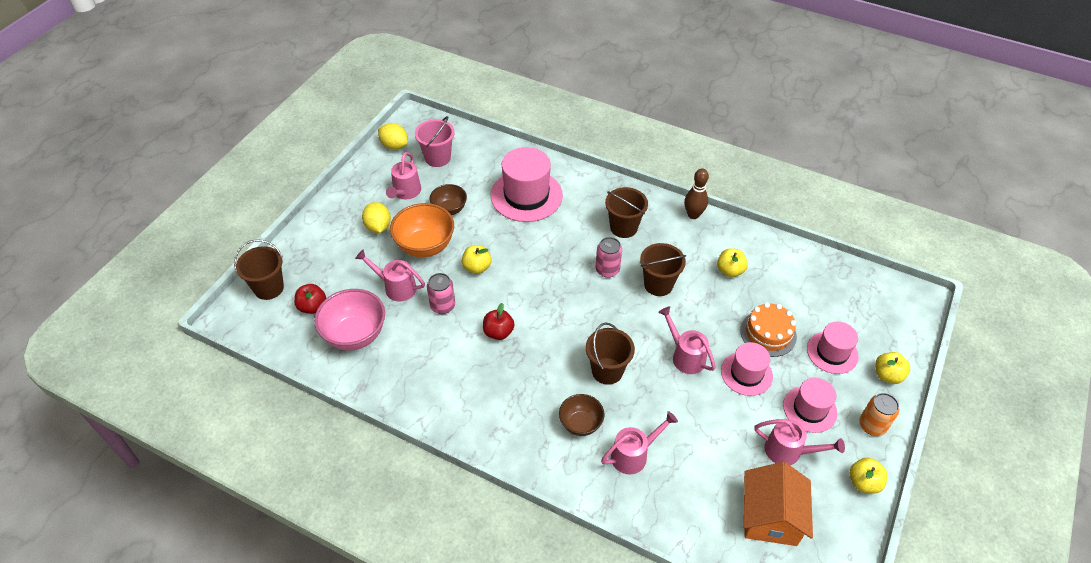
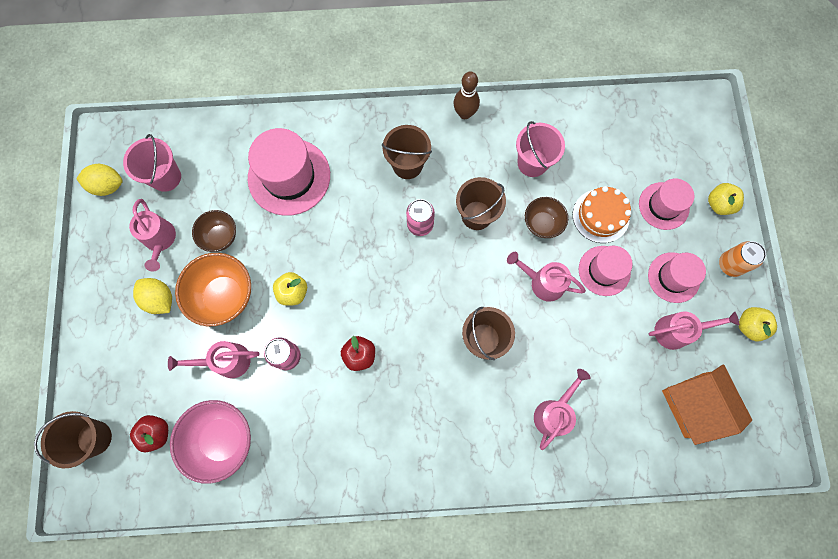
camera: 30 degrees left, 25 degrees up
(580, 424) = (492, 409): brown bowl -> brown bowl (542, 224)
(730, 271) = (532, 163): yellow apple -> pink bucket

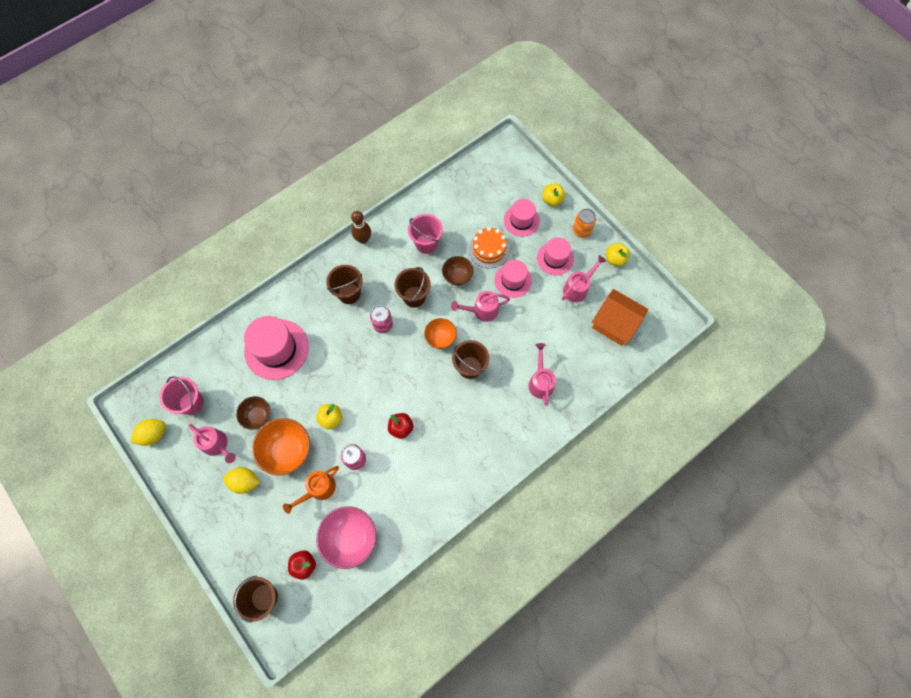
camera: 35 degrees left, 5 degrees down
(226, 361) = (318, 489): pink watering can -> orange watering can
(473, 283) = (440, 338): none -> orange bowl

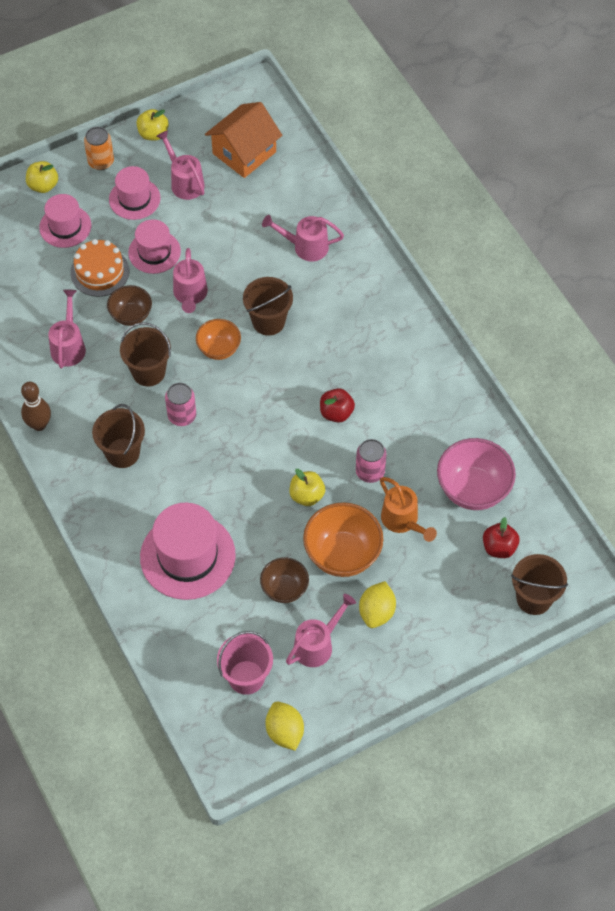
camera: 80 degrees left, 10 degrees down
(426, 243) = (69, 345): pink bucket -> pink watering can

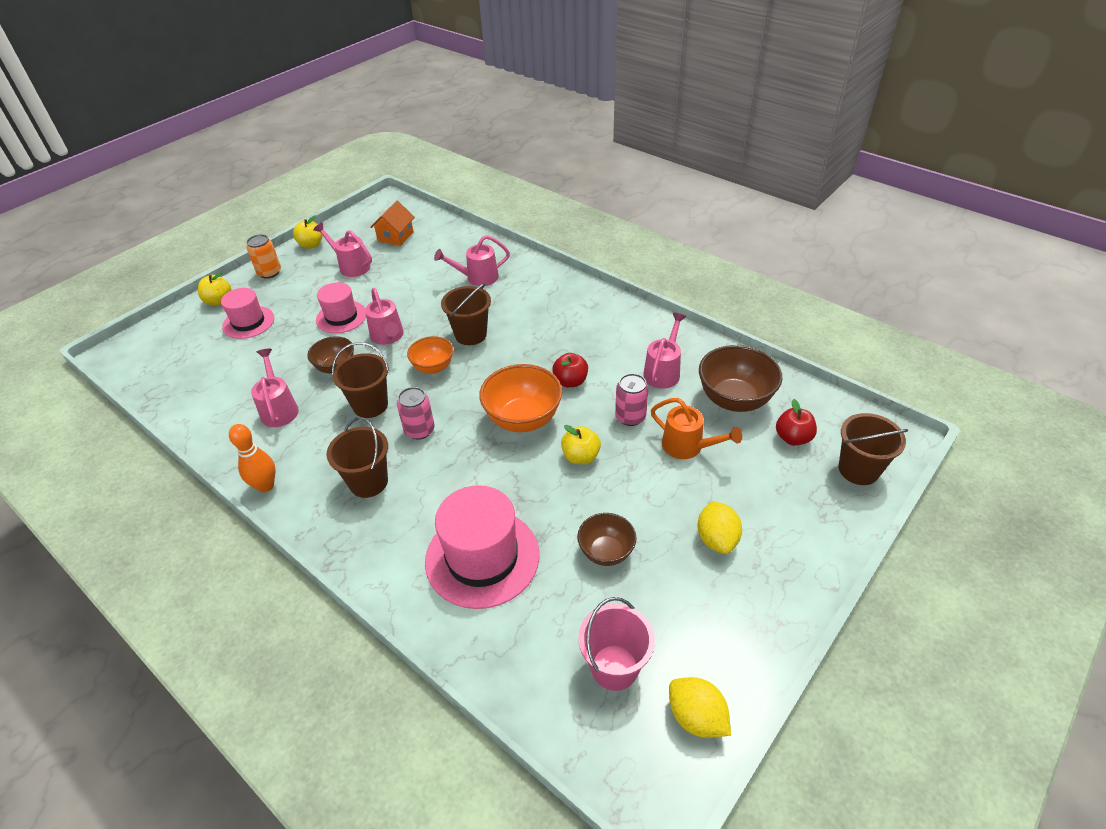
camera: 20 degrees left, 15 degrees down
(39, 424) = (265, 486): brown bowling pin -> orange bowling pin
(99, 272) = (293, 344): orange cake -> none
(134, 199) = (309, 287): pink hat -> none
(244, 153) = (395, 236): orange house -> orange house, size x0.66
(318, 644) = (675, 597): pink watering can -> pink watering can (663, 371)
(342, 554) = (647, 497): orange bowl -> orange bowl (523, 419)
(473, 489) = (734, 400): pink bowl -> brown bowl

